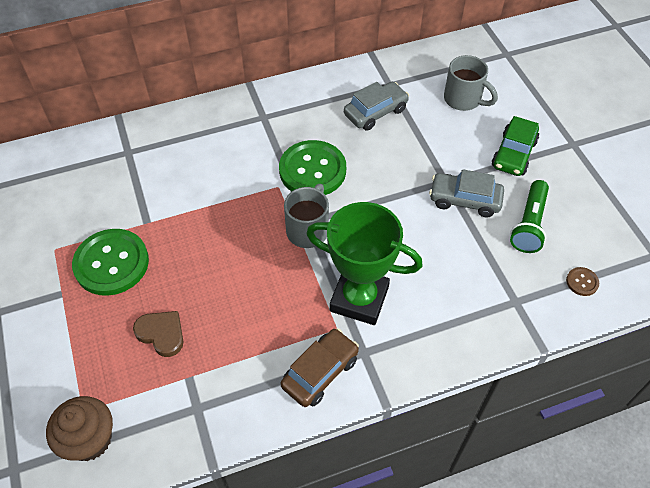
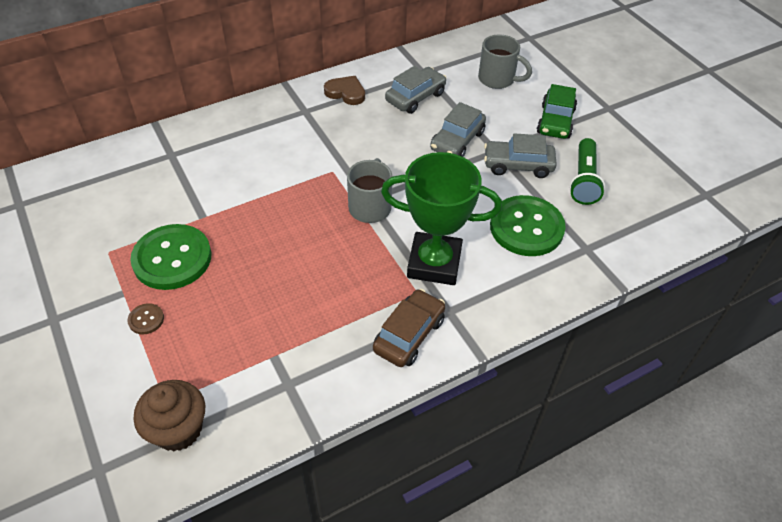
camera: 10 degrees left, 5 degrees down
(161, 334) = (237, 318): brown heart -> brown heart (346, 92)
(312, 170) = (364, 153): green button -> green button (526, 227)
(408, 166) = (457, 141): none -> grey car
(582, 282) = (645, 225): brown button -> brown button (146, 319)

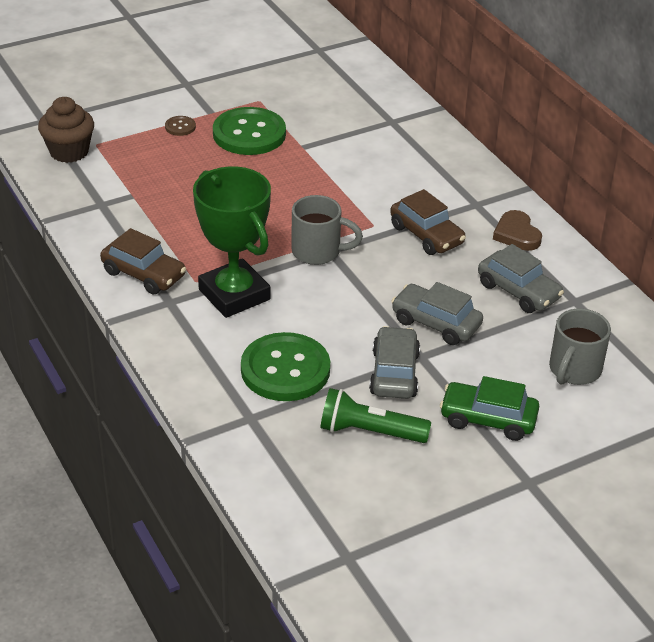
camera: 90 degrees right, 10 degrees down
(346, 92) = (516, 234): brown heart -> brown heart turned 135 degrees clockwise
(346, 140) = (426, 235): none -> brown car
(434, 263) = (234, 294): green trophy -> green trophy turned 45 degrees counterclockwise

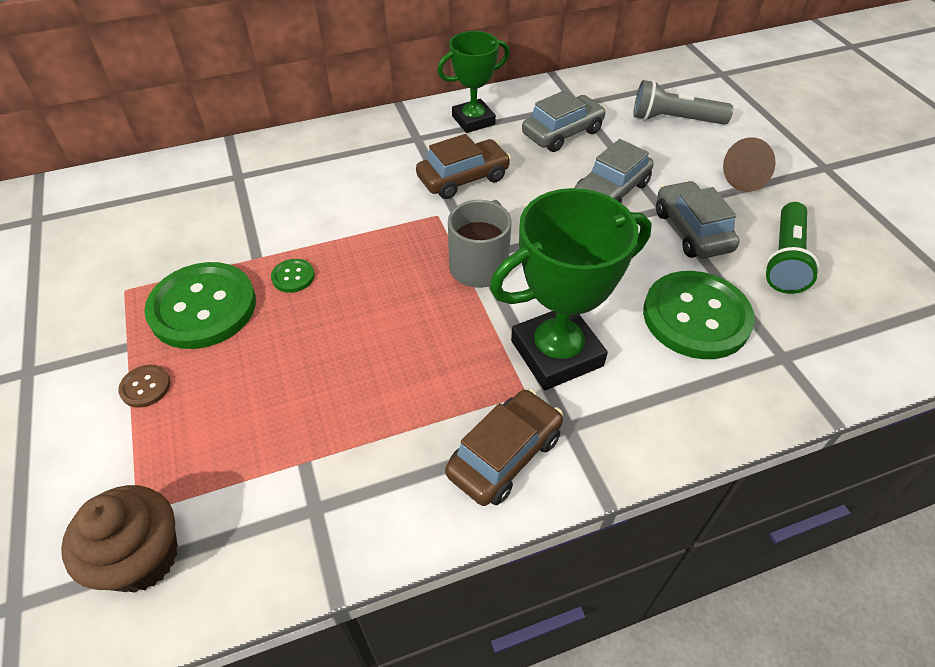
camera: 80 degrees left, 10 degrees up
(286, 165) = (293, 277): none -> green button
(394, 373) = (691, 230): grey car -> grey car turned 60 degrees clockwise
(488, 419) = (749, 178): green car -> brown cone
(516, 234) = (473, 120): brown heart -> green trophy
(574, 370) = (674, 120): grey mug -> grey flashlight

